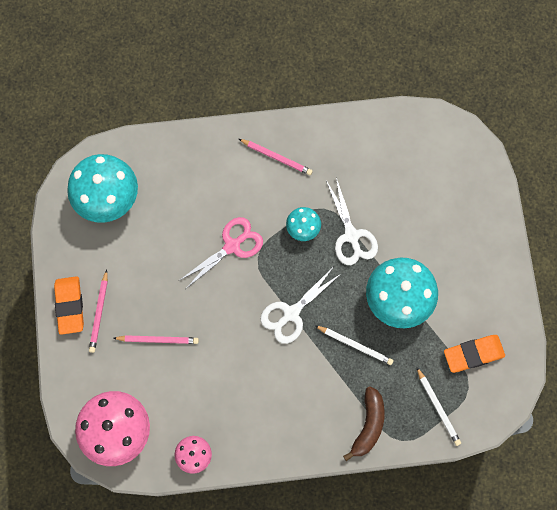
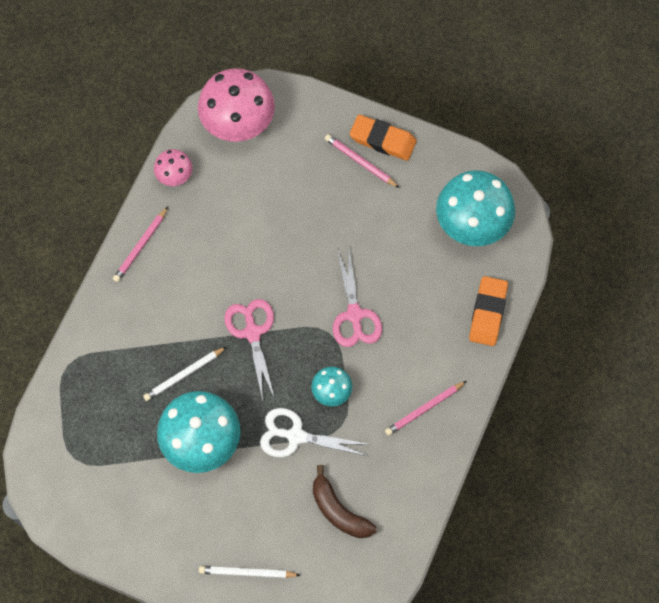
camera: 120 degrees right, 5 degrees down
(158, 340) = (302, 200): pink pencil -> pink pencil (140, 246)
(291, 313) = (252, 333): white scissors -> pink scissors
(368, 425) = (101, 343): brown banana -> brown banana (339, 511)
(438, 407) = (74, 417): white pencil -> white pencil (247, 573)
(473, 354) = (102, 483): orange eraser -> orange eraser (488, 313)

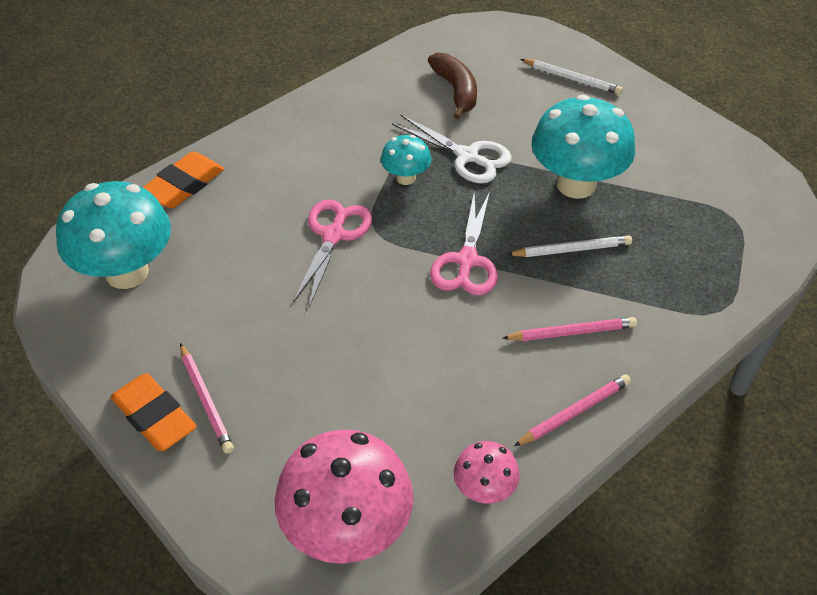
camera: 155 degrees left, 20 degrees down
(424, 409) = (316, 133): pink pencil -> pink pencil (572, 332)

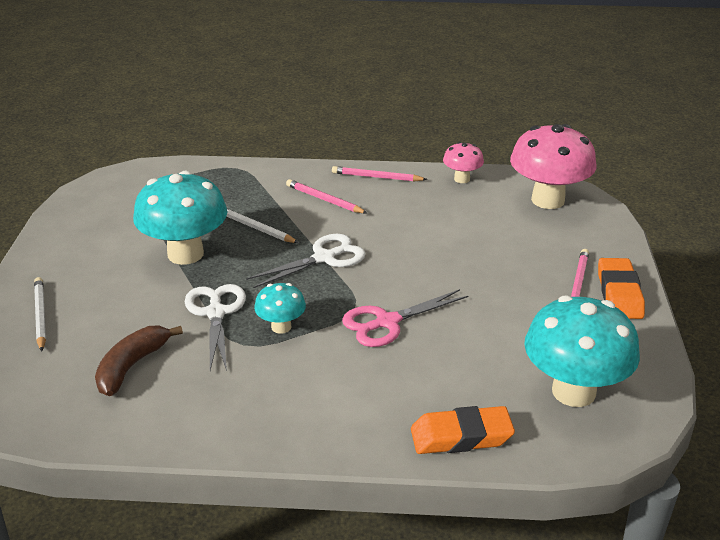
camera: 135 degrees left, 15 degrees down
(467, 261) = (324, 258): pink scissors -> white scissors

